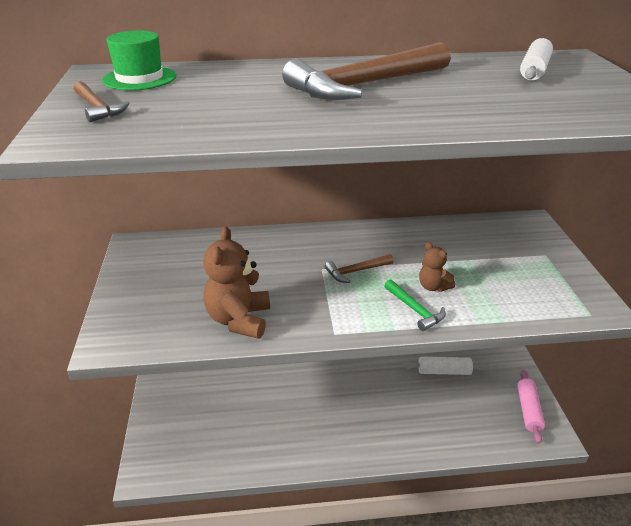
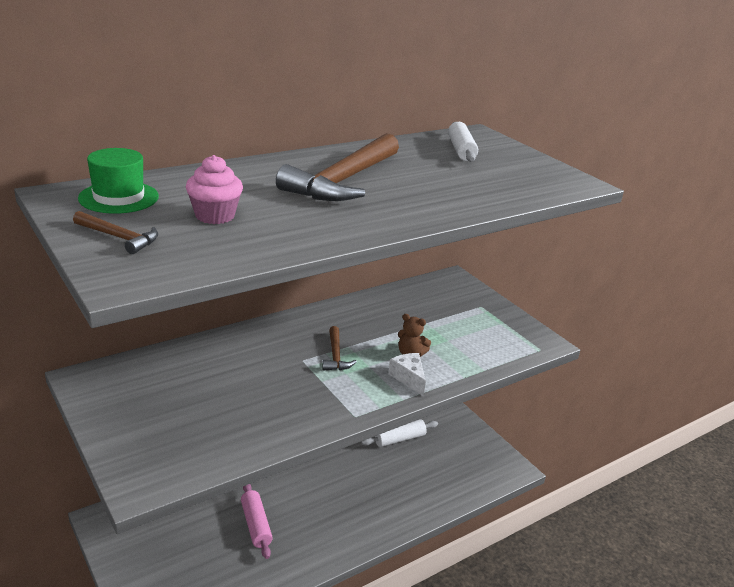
camera: 30 degrees left, 5 degrees down
(201, 101) = (215, 216): none -> pink cupcake
(239, 320) = (258, 427): brown teddy bear -> none
(356, 271) = (335, 355): brown hammer -> brown hammer turned 45 degrees counterclockwise
(415, 310) = (408, 378): green hammer -> white cheese
(528, 410) = (485, 452): pink rolling pin -> pink rolling pin (256, 525)

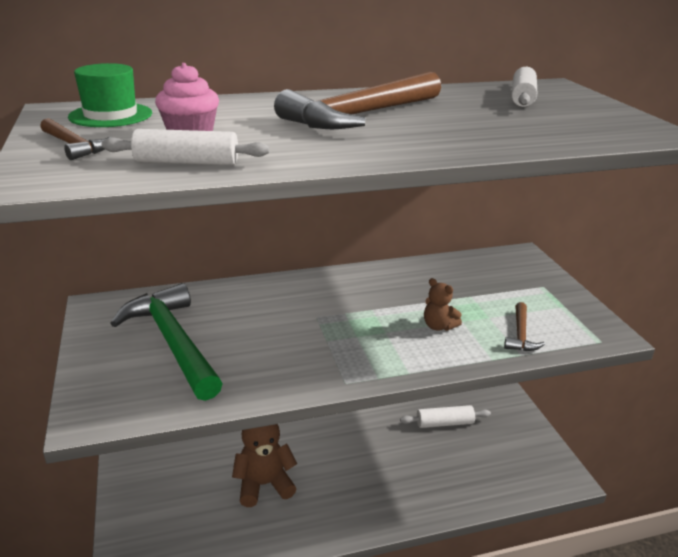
camera: 20 degrees right, 0 degrees up
(181, 403) = (172, 342): none -> green hammer
(238, 247) = (187, 162): none -> white rolling pin
(256, 525) = (264, 485): pink rolling pin -> brown teddy bear
(335, 355) = (354, 317): brown hammer -> brown hammer (520, 334)
(408, 378) = (425, 351): white cheese -> none

